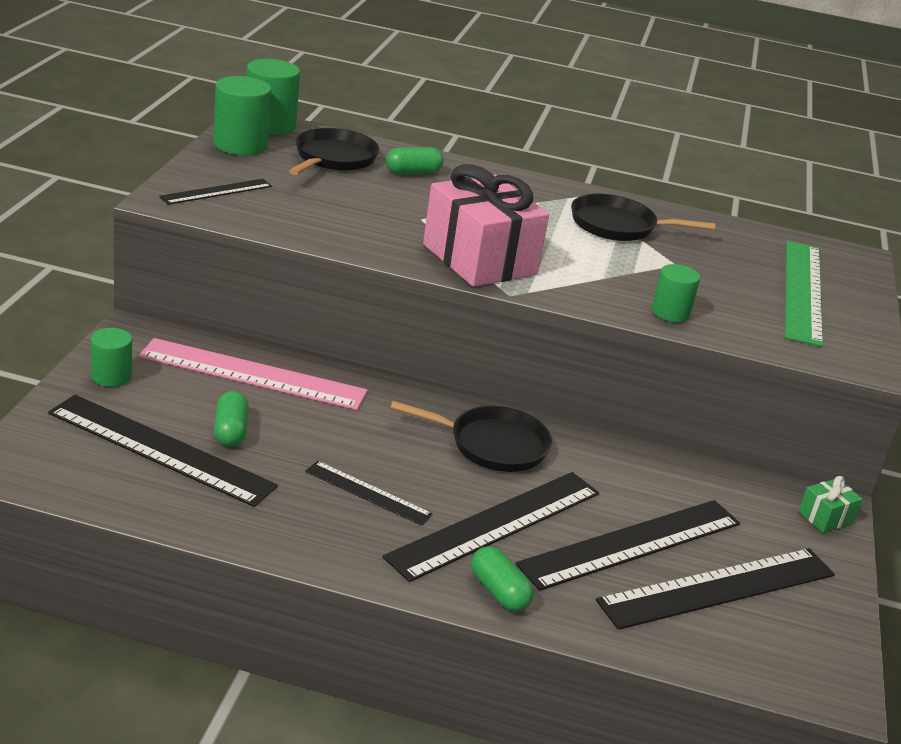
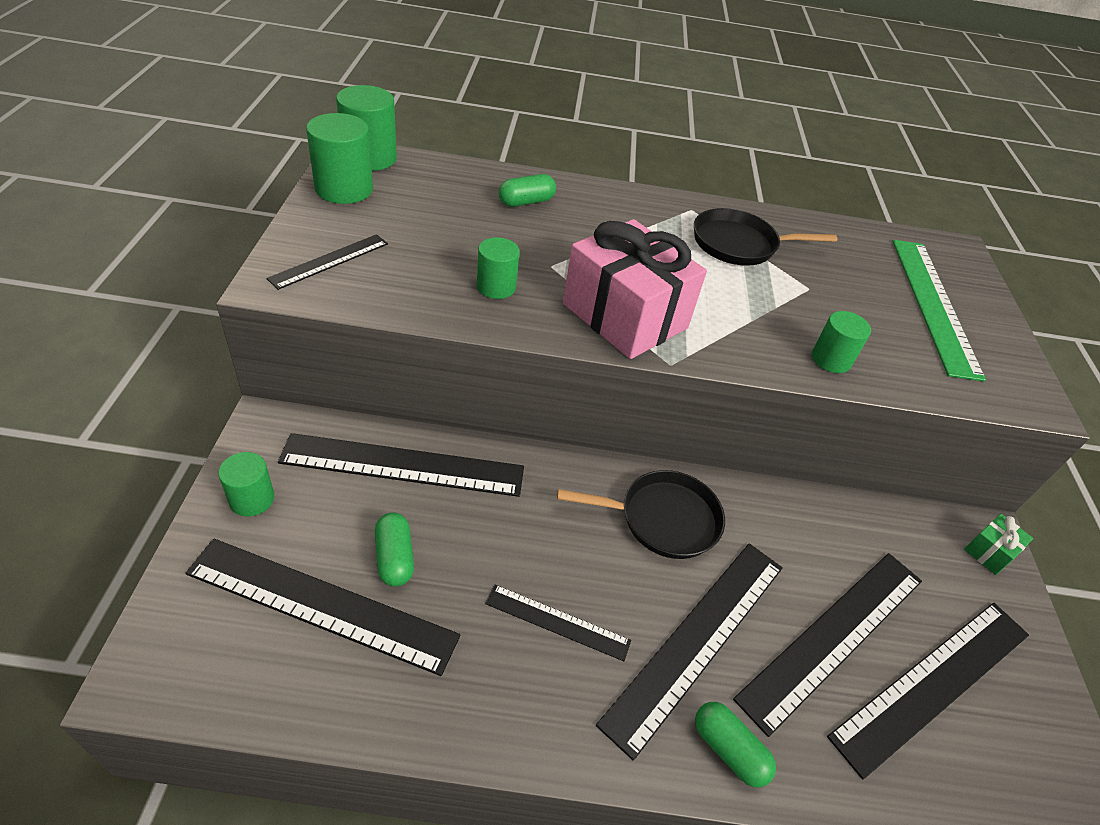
camera: 10 degrees left, 15 degrees up
(253, 374) = (403, 465): pink ruler -> black ruler
(333, 158) = (443, 194): black pan -> none
(364, 226) = (496, 287): none -> green cylinder

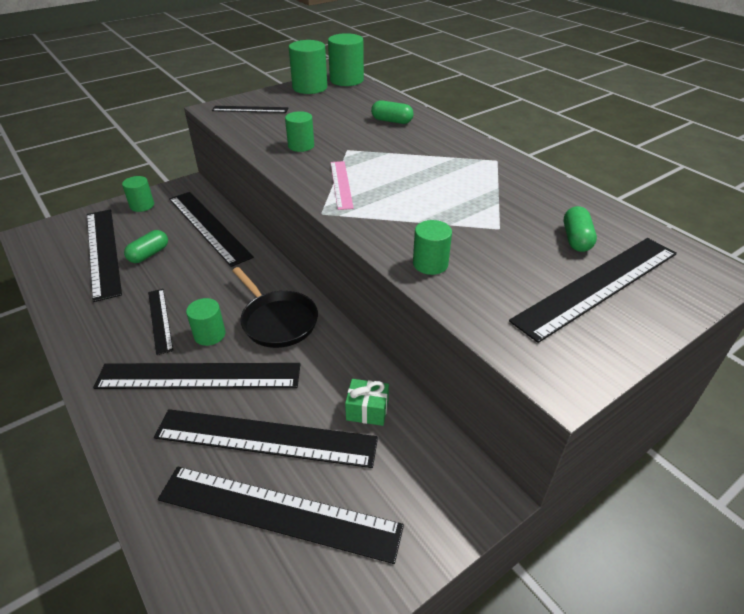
camera: 55 degrees right, 5 degrees down
(624, 316) = (341, 184): pink gift -> pink ruler
(632, 590) = (209, 335): none -> green cylinder
(728, 749) = (131, 424): green capsule -> green capsule (576, 239)
(739, 244) = (494, 187): black pan -> none
(933, 304) = (597, 285): green ruler -> black ruler
(989, 552) = (462, 503): green gift -> green gift (367, 410)

